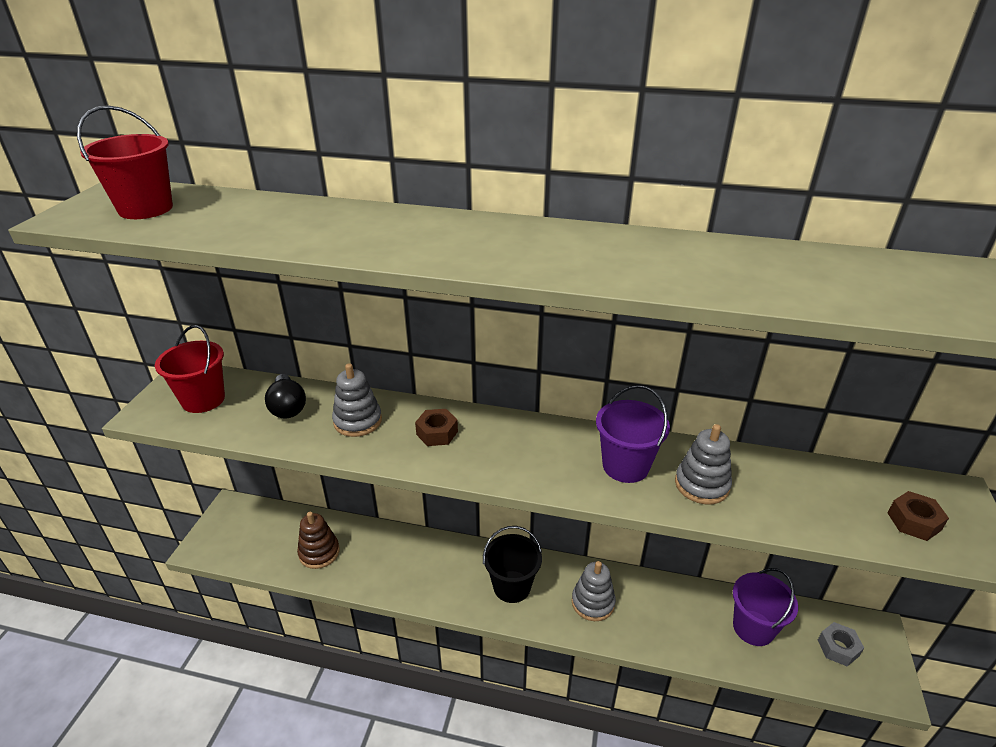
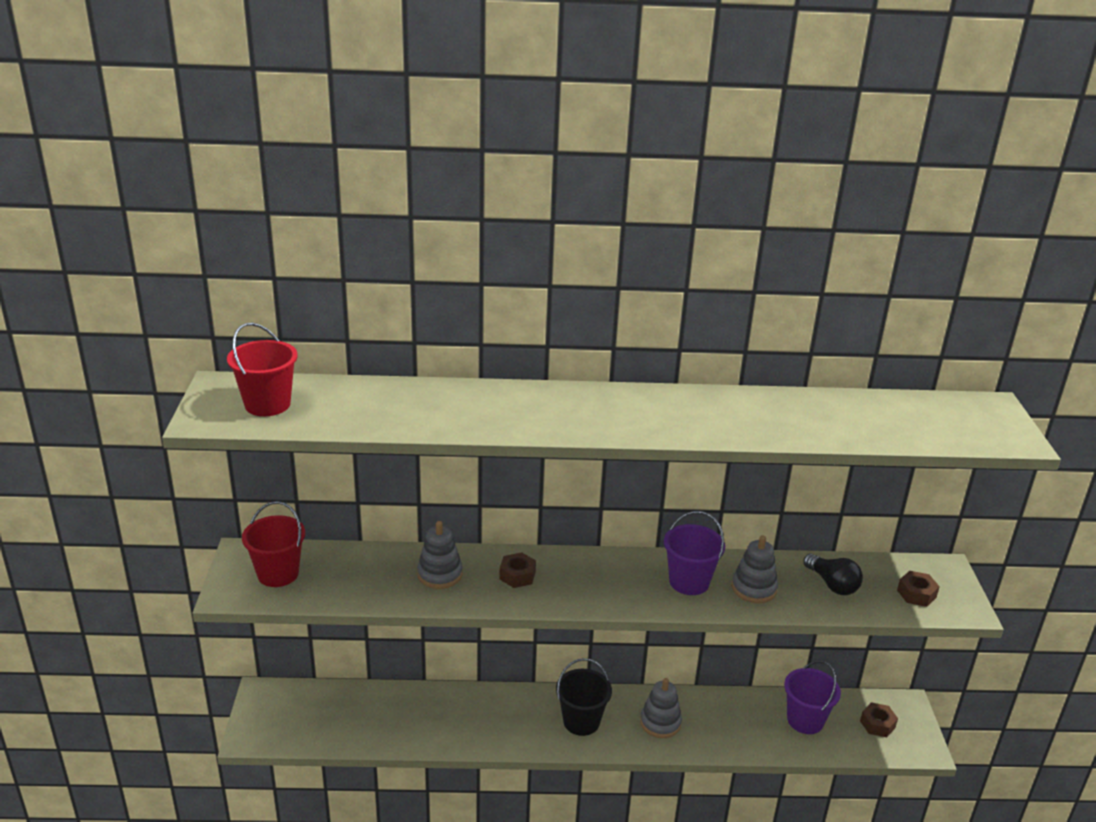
camera: 15 degrees left, 5 degrees down
(288, 407) = (366, 570): black light bulb -> black light bulb (832, 584)
(319, 552) = (378, 721): brown stacking toy -> none
(838, 648) = (877, 724): grey nut -> brown nut

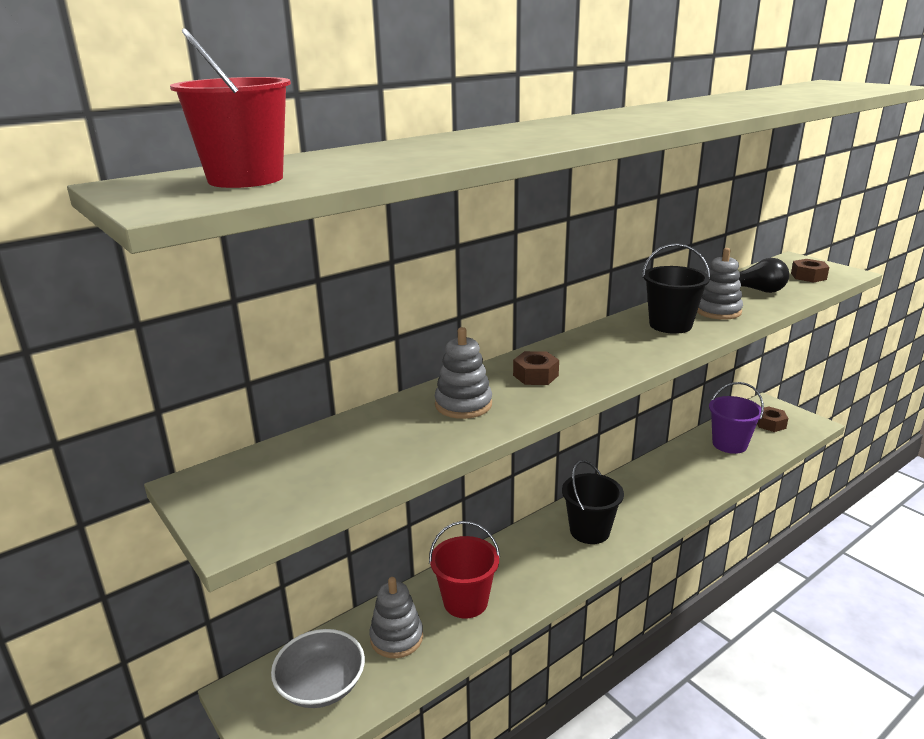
camera: 35 degrees left, 5 degrees down
(278, 573) = (276, 482): red bucket -> red bucket (465, 601)
(303, 715) = (321, 685): none -> grey bowl
(660, 723) = (646, 498): grey stacking toy -> grey stacking toy (396, 638)
(689, 582) = (670, 325): purple bucket -> black bucket

